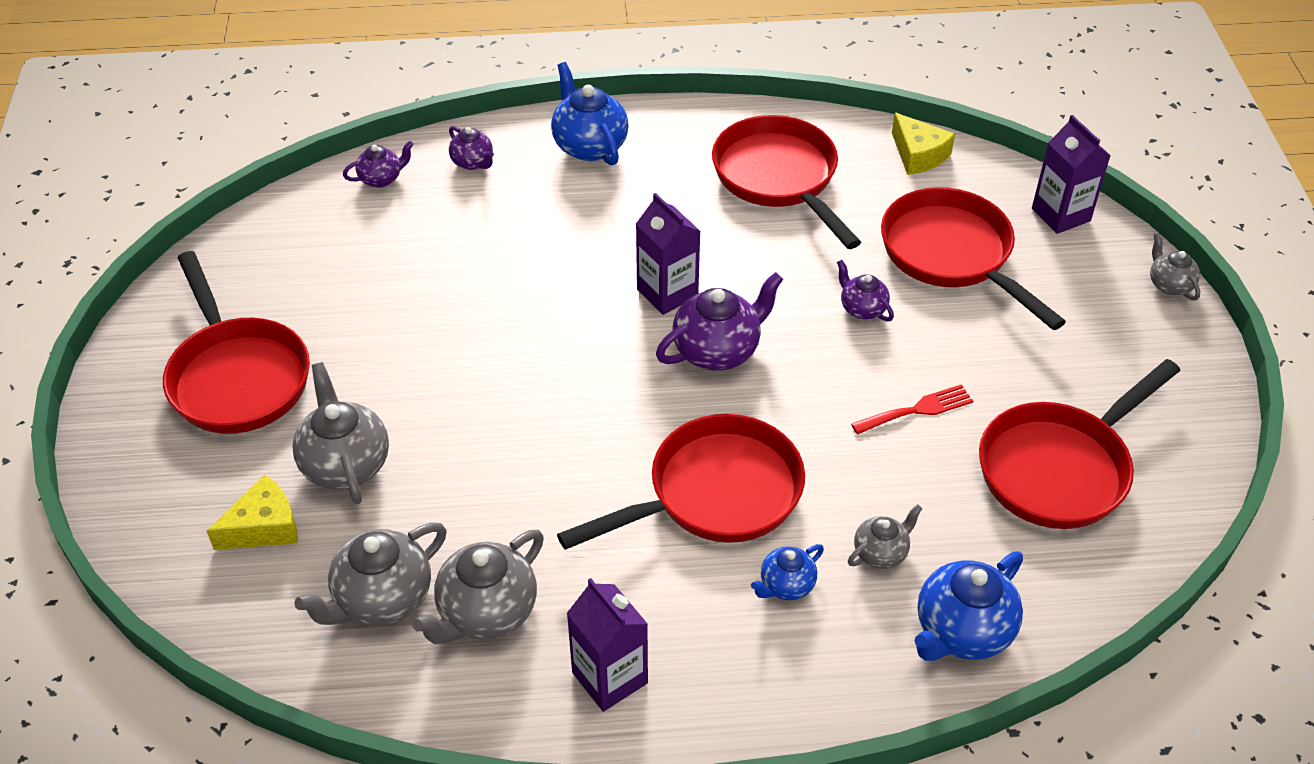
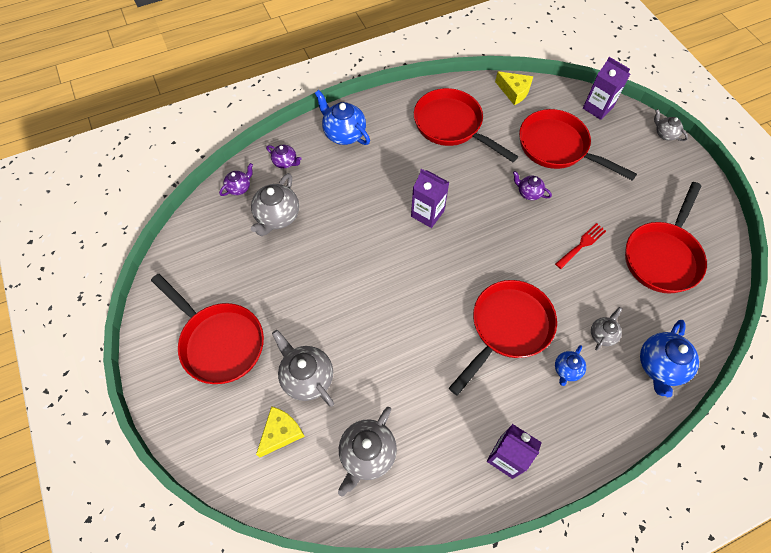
camera: 20 degrees left, 15 degrees up
(486, 612) = (425, 442): grey teapot -> grey teapot (277, 217)
(717, 350) = (469, 241): purple teapot -> none

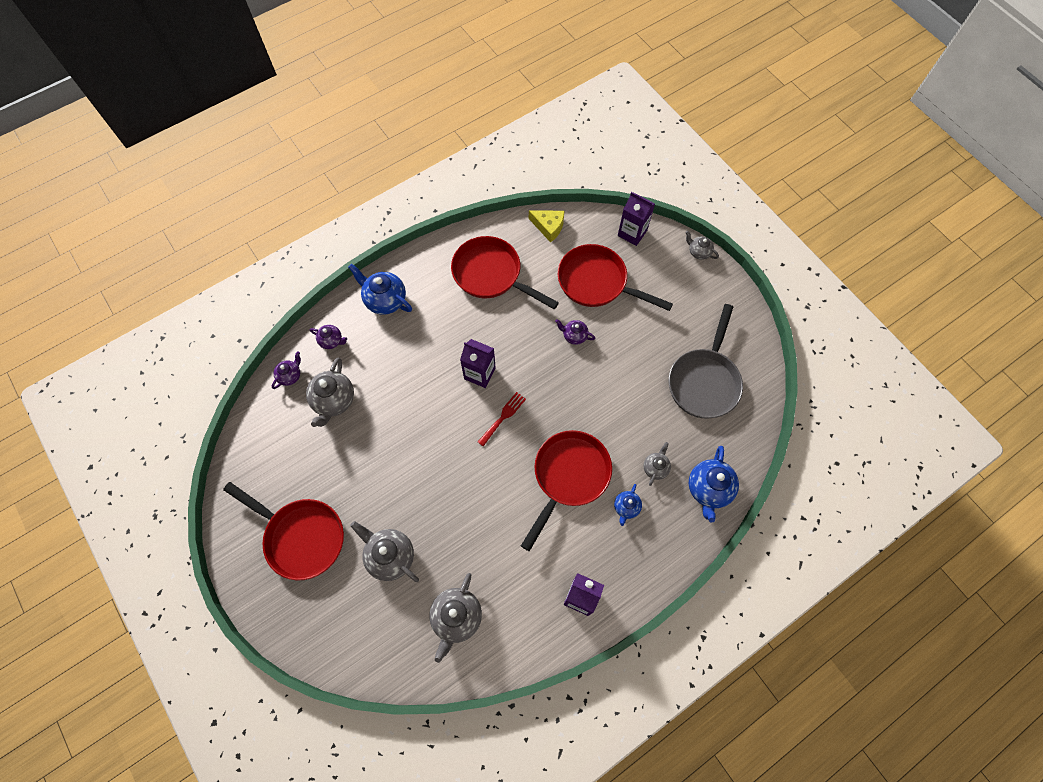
camera: 10 degrees left, 5 degrees up
(281, 433) = (375, 612): yellow cheese -> none
(582, 244) = (629, 381): red fork -> red fork (503, 417)
(662, 256) = (704, 381): red pan -> grey pan

